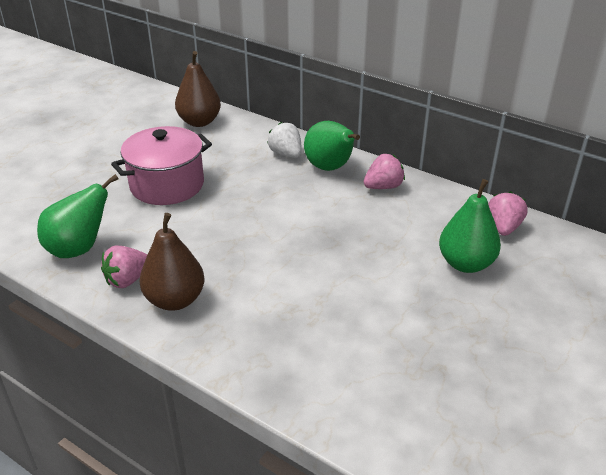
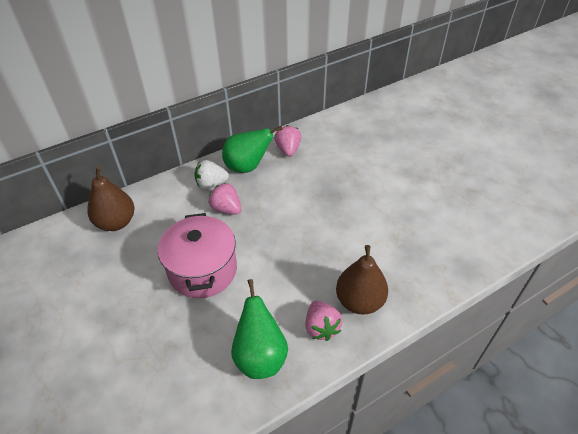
camera: 65 degrees left, 10 degrees up
(466, 264) = (386, 145): green pear -> none
(503, 227) = (361, 118): pink strawberry -> pink strawberry (226, 209)

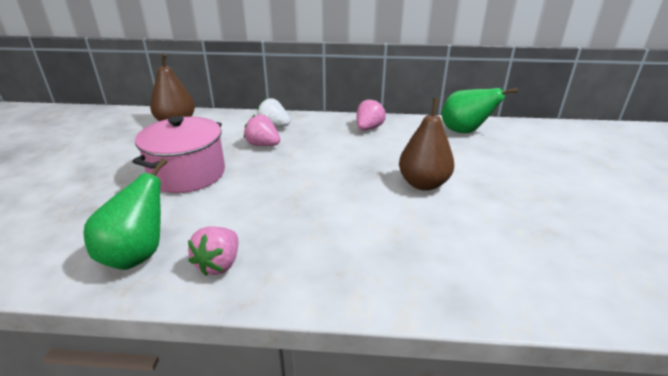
camera: 35 degrees right, 15 degrees down
(226, 209) = (263, 145): pink strawberry -> pink strawberry turned 45 degrees counterclockwise
(247, 167) = (317, 127): green pear -> green pear (465, 131)
(359, 301) = (286, 264): brown pear -> brown pear (423, 184)

